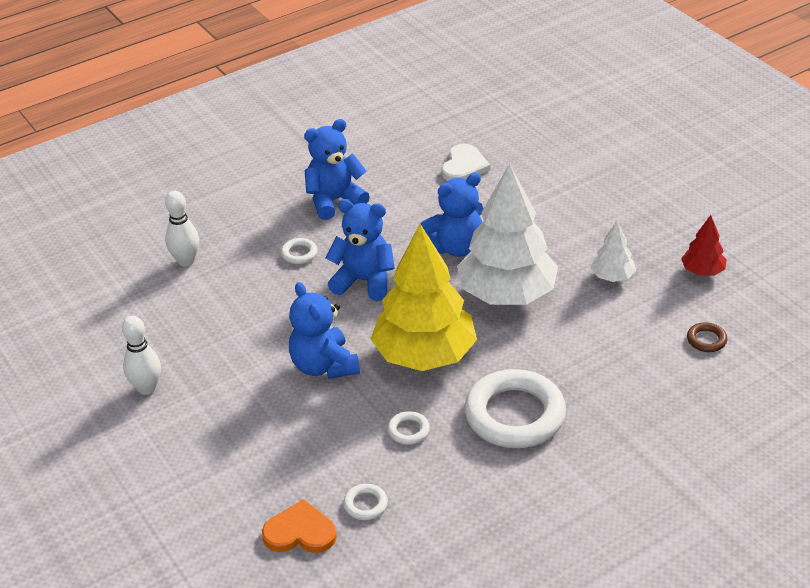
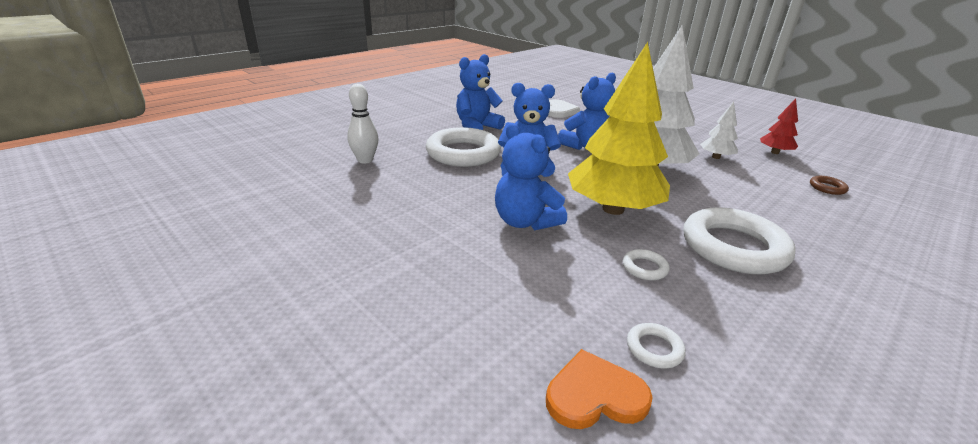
camera: 15 degrees left, 10 degrees down
(146, 388) = (343, 251): white bowling pin -> none
(299, 254) = (463, 153): white ring -> white ring, size x2.42

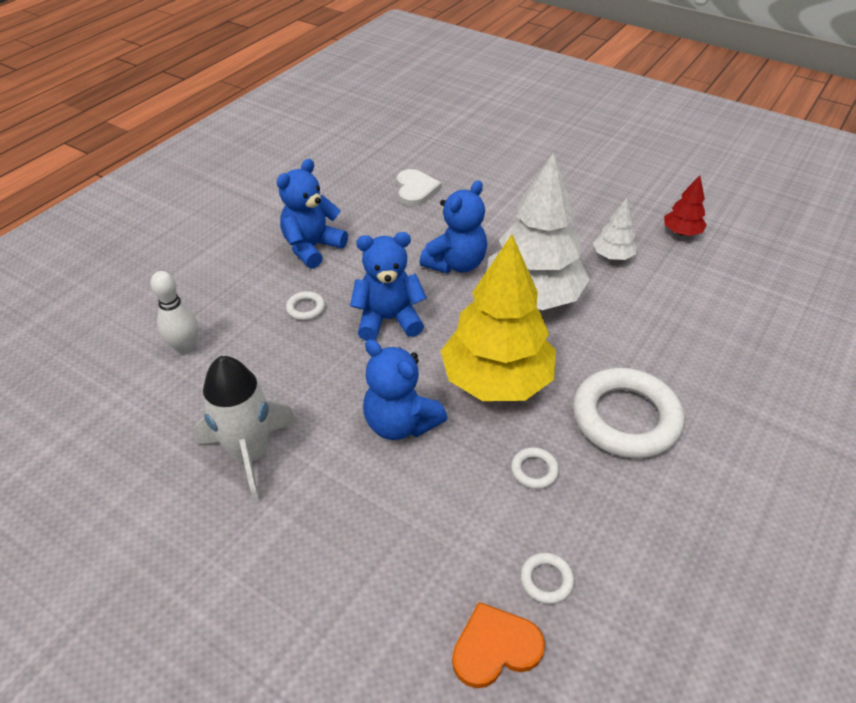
camera: 10 degrees left, 15 degrees up
(392, 221) = (250, 454): none -> white rocket
(463, 153) = (306, 308): white ring -> white ring, size x0.41
(827, 188) = (733, 292): brown ring -> none

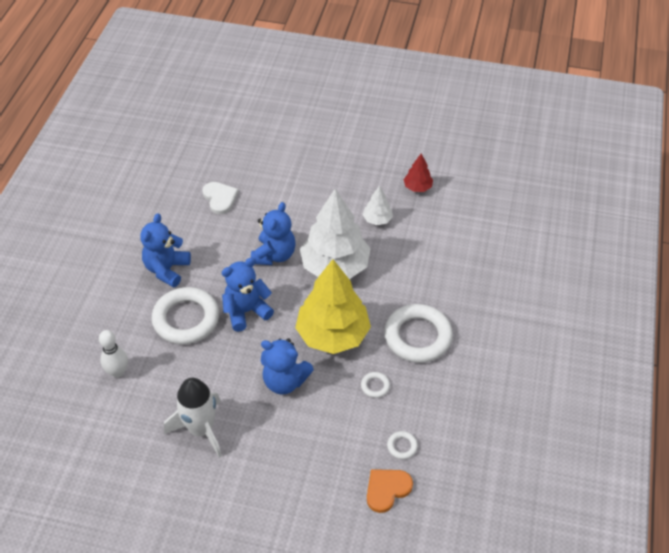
camera: 20 degrees left, 5 degrees up
(306, 308) = (186, 319): white ring -> white ring, size x2.42

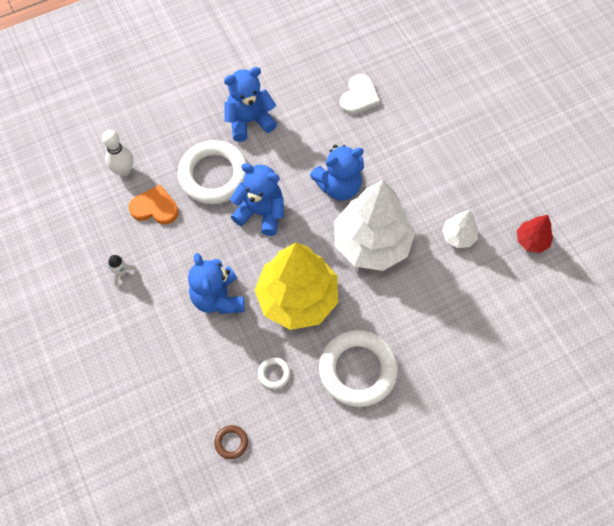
camera: 50 degrees right, 15 degrees up
(201, 429) = (121, 272): white rocket -> white rocket, size x0.42
(387, 489) = (179, 462): orange heart -> orange heart (155, 207)
(402, 446) = (231, 442): white ring -> brown ring

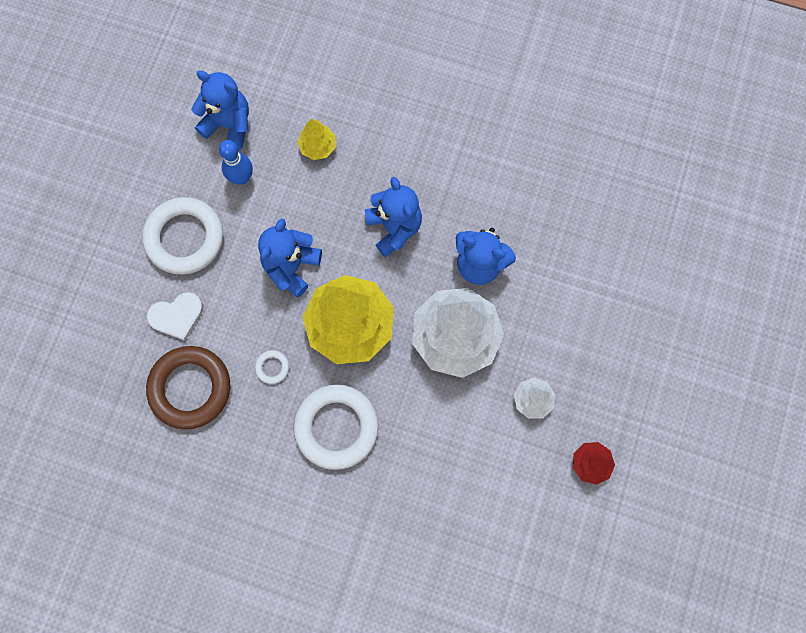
camera: 45 degrees right, 10 degrees up
(121, 272) = (241, 177): white rocket -> blue bowling pin
(124, 170) = (324, 93): white bowling pin -> none
(155, 207) = (318, 146): orange heart -> yellow tree
(214, 175) = (389, 161): white ring -> white ring (185, 238)
(231, 442) = (190, 388): brown ring -> brown ring, size x2.42
(249, 121) = (465, 139): blue teddy bear -> blue teddy bear (229, 125)
(359, 96) = (580, 201): white heart -> white heart (177, 316)

